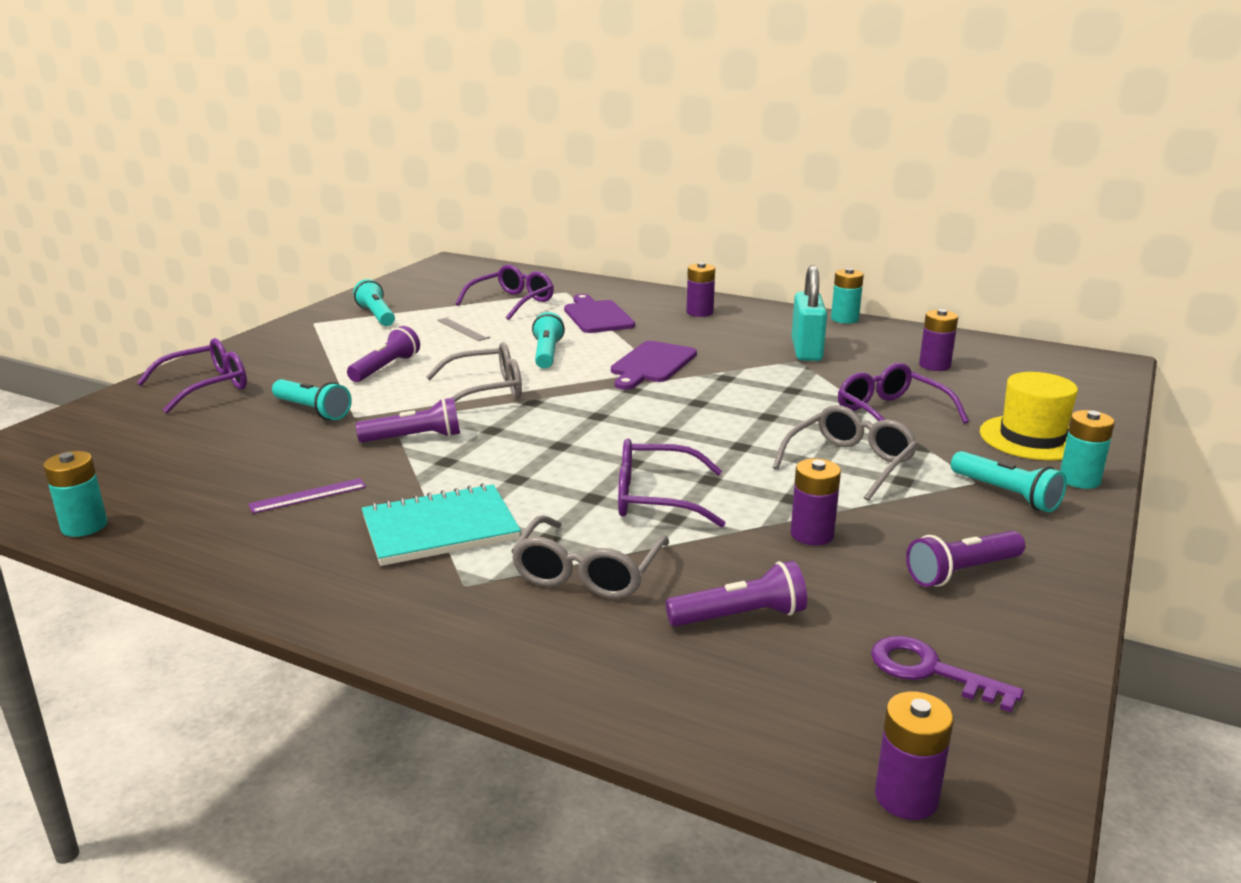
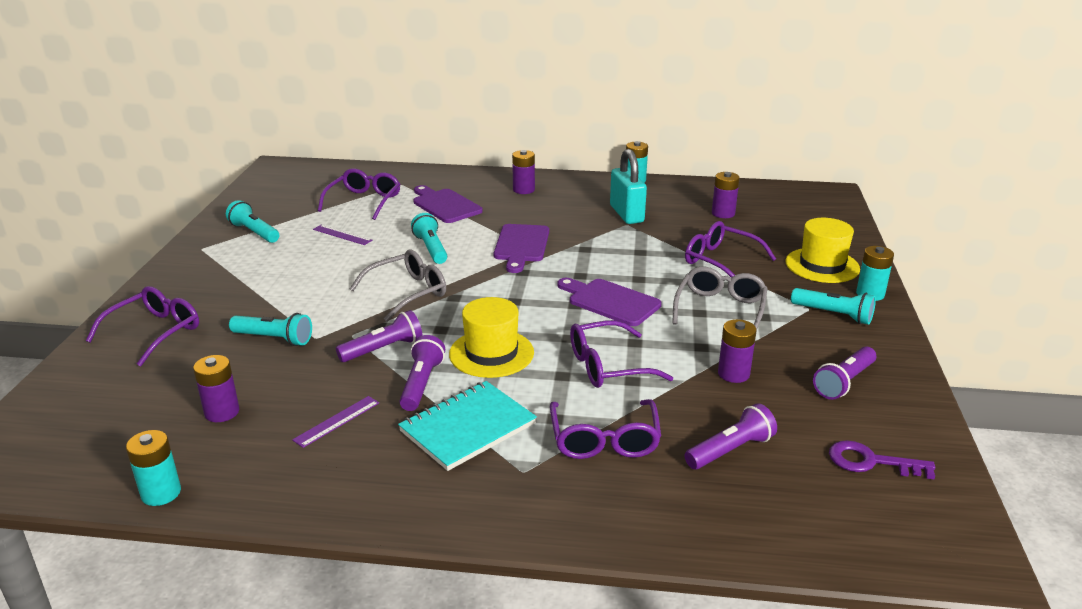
camera: 20 degrees left, 5 degrees up
(385, 368) = (305, 285): purple flashlight -> purple flashlight (421, 384)
(463, 329) = (342, 235): grey ruler -> purple ruler
(529, 462) = (491, 353): none -> yellow hat
(588, 573) = (604, 440): grey glasses -> purple glasses
(713, 434) = (610, 301): none -> purple cutting board
(906, 797) = (912, 555): purple battery -> purple battery (222, 412)

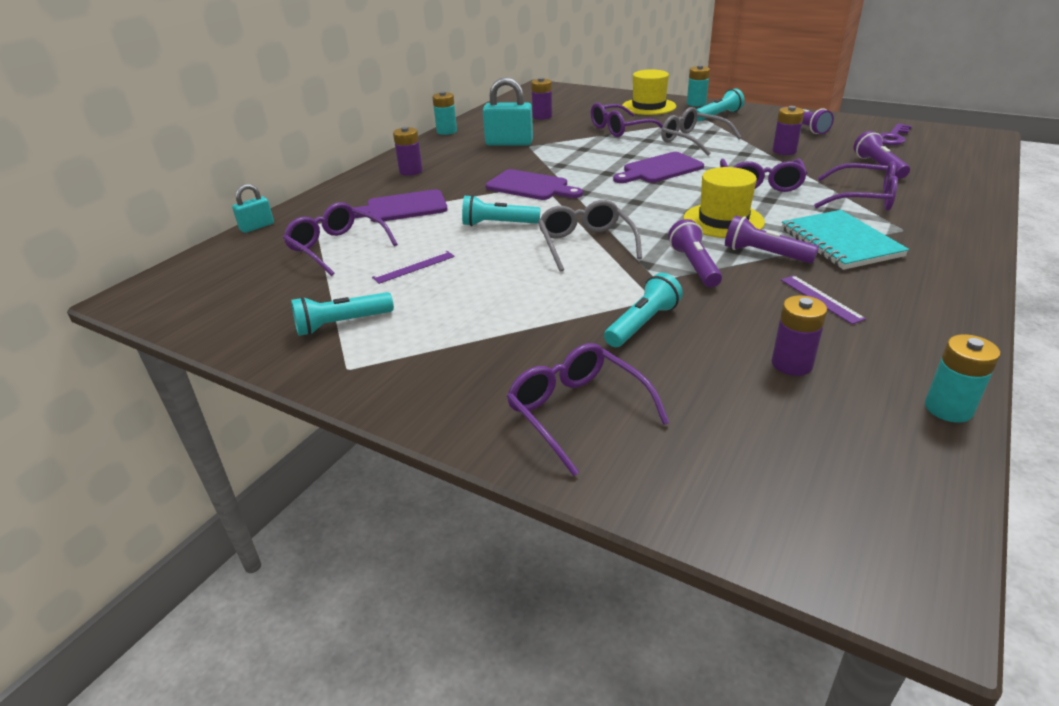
camera: 65 degrees left, 5 degrees up
(387, 168) = (257, 227): none -> turquoise padlock

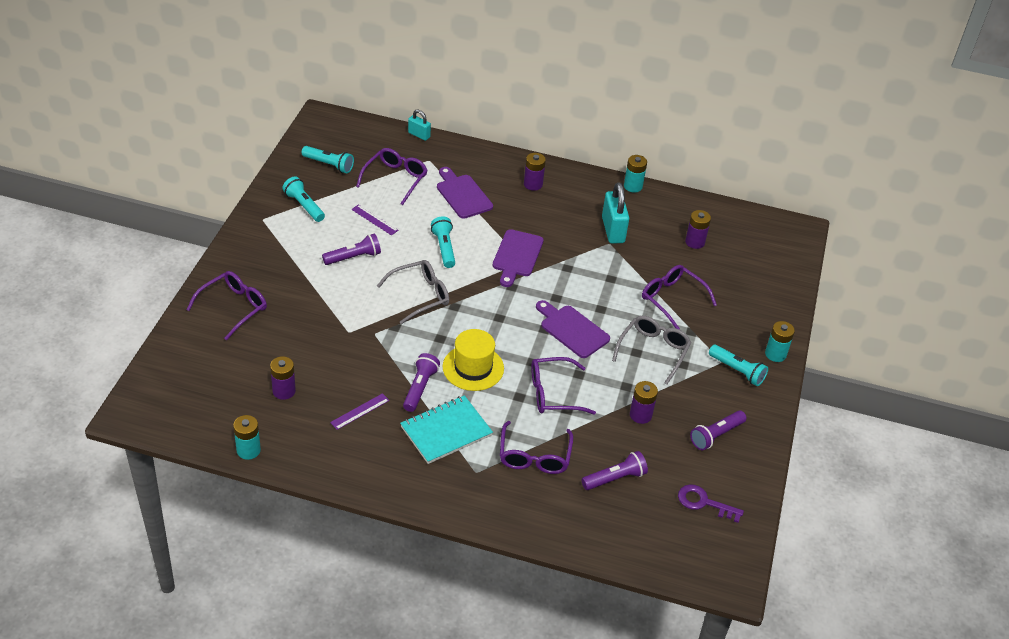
camera: 70 degrees right, 10 degrees up
(642, 324) = (319, 328): turquoise flashlight -> turquoise flashlight (329, 165)
(648, 107) = (751, 317): yellow hat -> none
(694, 266) = (396, 351): purple flashlight -> purple flashlight (353, 257)

